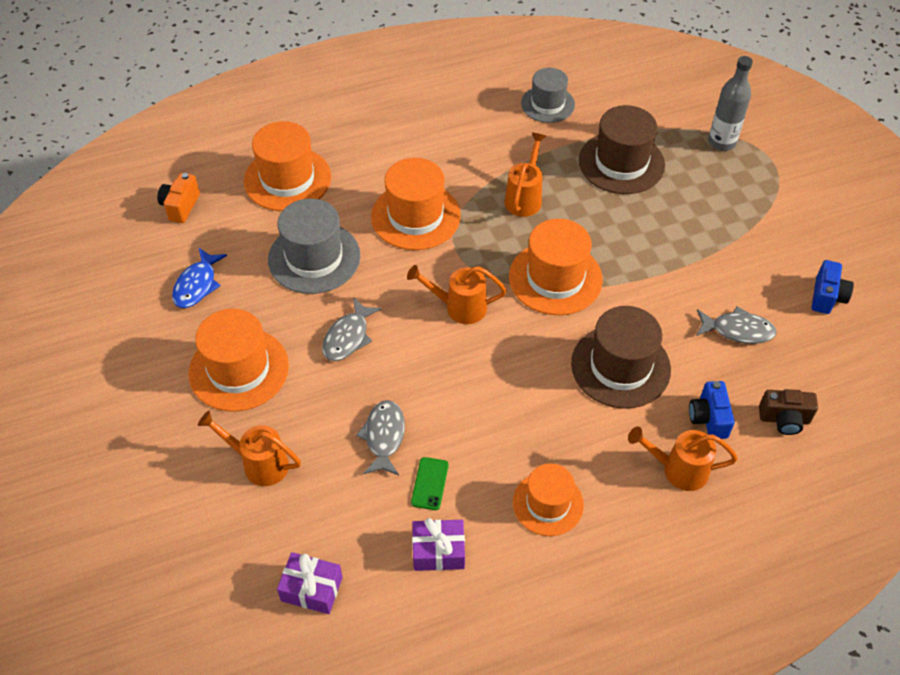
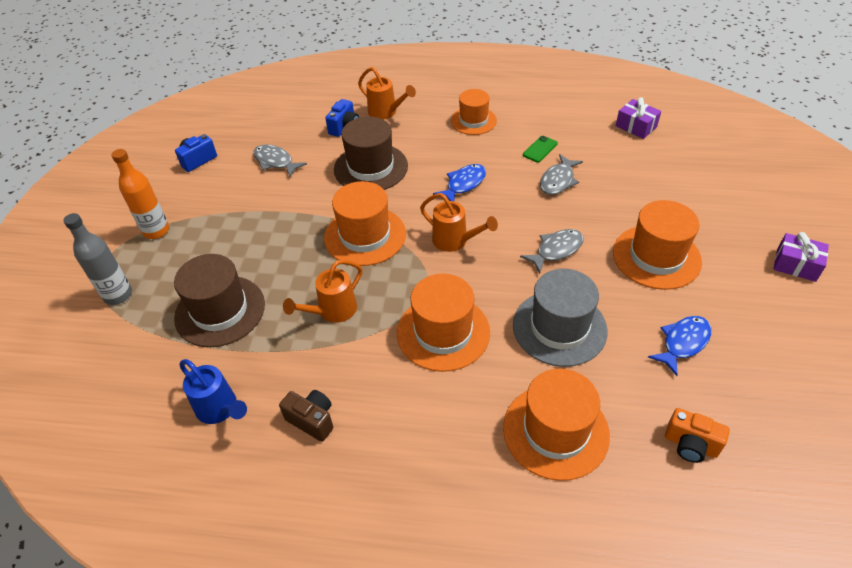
camera: 150 degrees left, 5 degrees down
(180, 206) = (690, 445): orange camera -> orange camera turned 75 degrees clockwise
(259, 463) = (654, 193): orange watering can -> none
(438, 551) = (552, 120): purple gift -> purple gift (796, 265)
(494, 385) = (464, 184): none -> blue fish
(547, 104) = (220, 409): grey hat -> blue watering can
(764, 205) = (156, 231): none -> orange bottle
(784, 419) = (303, 114): brown camera -> brown camera (312, 420)

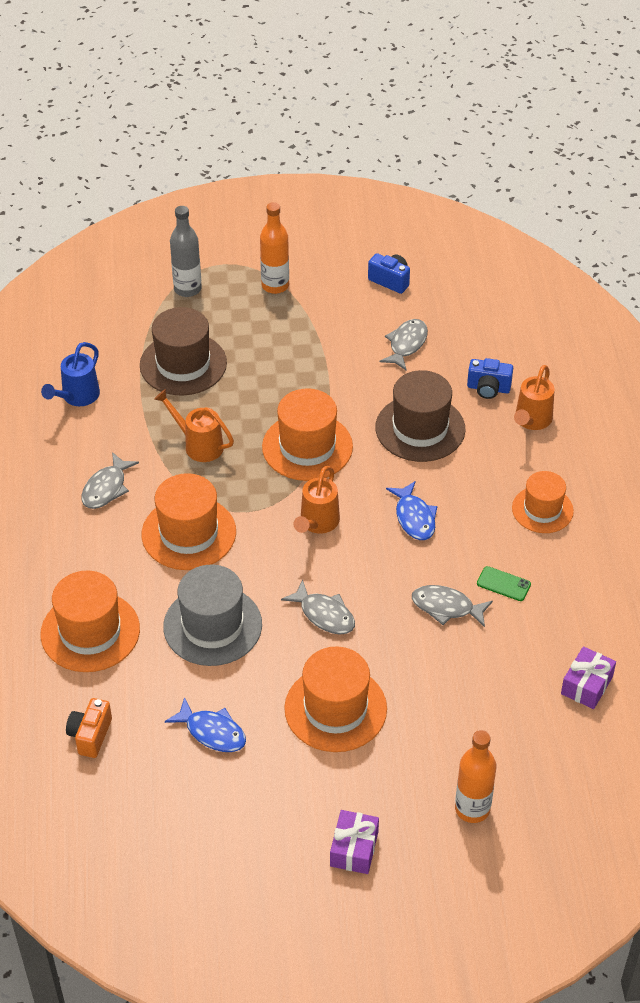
camera: 75 degrees right, 0 degrees up
(312, 420) = (76, 459): brown camera -> none
(363, 395) = (106, 488): none -> grey fish
(464, 184) = (414, 517): blue fish -> blue fish turned 45 degrees clockwise
(748, 195) = (472, 809): none -> orange bottle

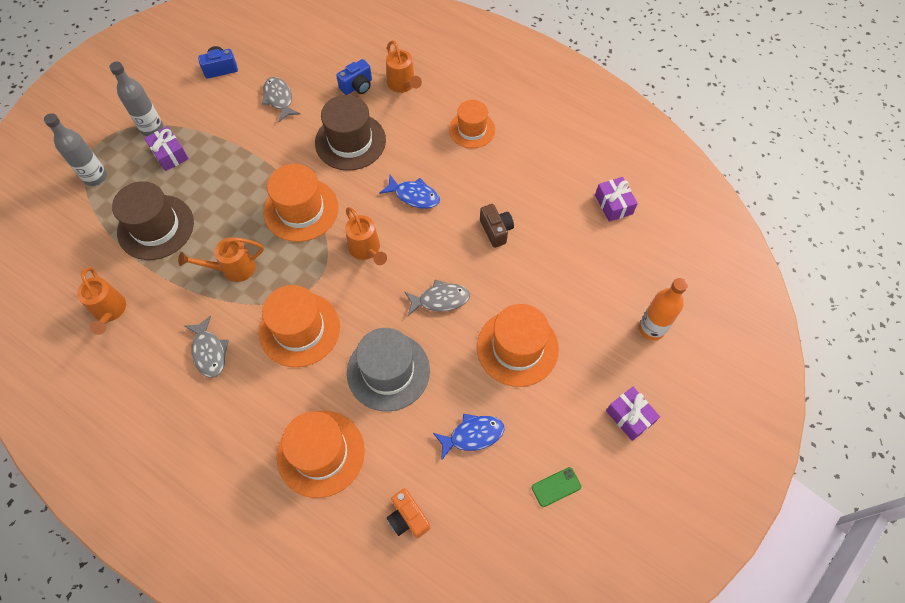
camera: 50 degrees left, 15 degrees up
(77, 397) = (110, 311): blue watering can -> orange watering can
(263, 317) = (170, 154): none -> purple gift
(275, 285) = (152, 128): orange bottle -> grey bottle
(446, 607) = (496, 230): grey fish -> brown camera
(503, 584) = (506, 189): green phone -> green phone (556, 487)

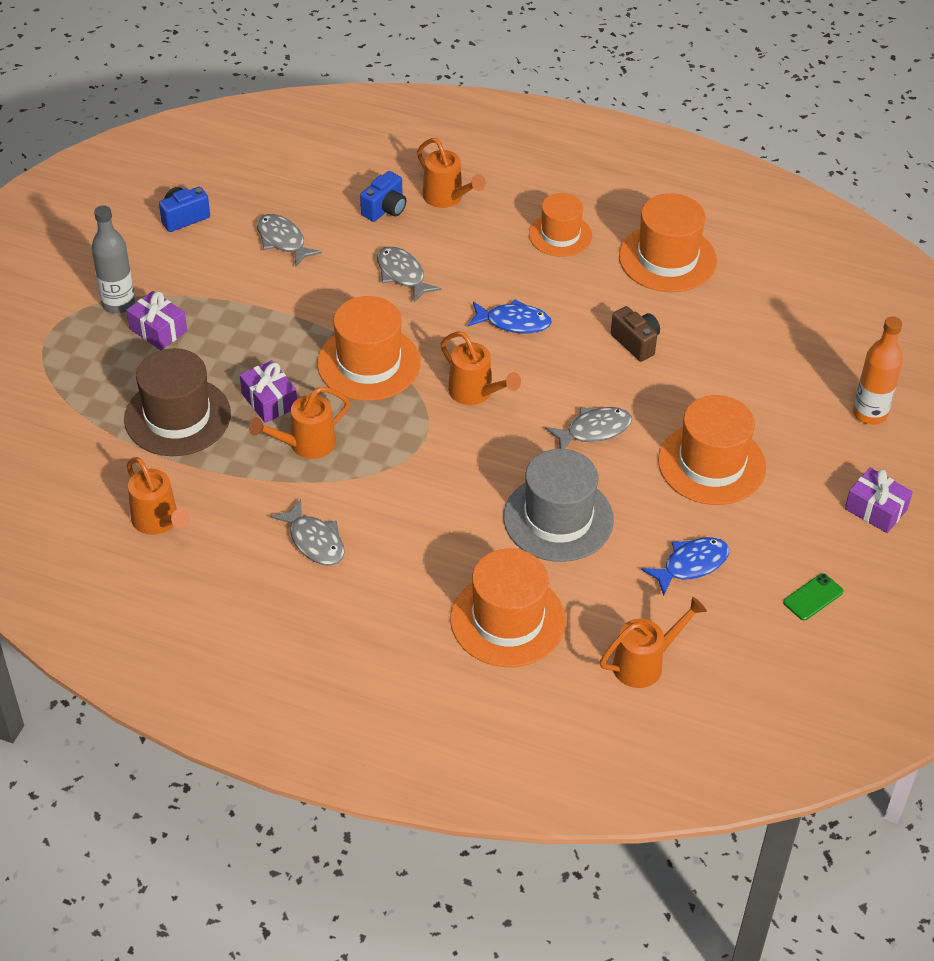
camera: 15 degrees left, 15 degrees down
(95, 177) = (64, 373): grey bottle -> none
(299, 329) = (424, 495): orange hat -> orange hat (667, 258)
(350, 141) = (402, 274): brown hat -> grey fish
(408, 518) = (644, 664): orange camera -> orange watering can
(613, 204) = (775, 289): purple gift -> purple gift (269, 401)

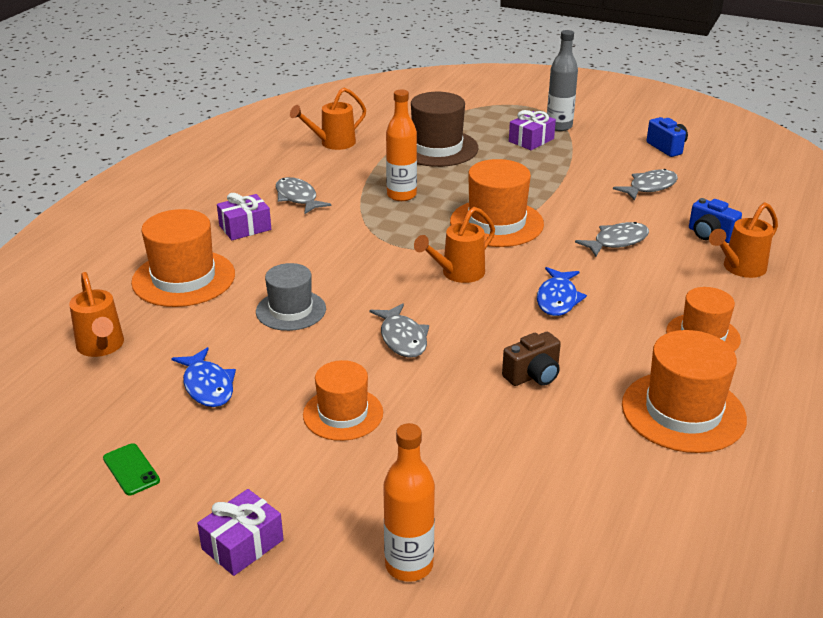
camera: 95 degrees right, 15 degrees down
(269, 401) = (452, 181): purple gift -> purple gift (245, 228)
(306, 445) = (401, 195): orange watering can -> orange bottle
(314, 541) = (298, 198): grey fish -> grey fish turned 90 degrees clockwise
(558, 518) = (291, 310): grey hat -> grey hat, size x0.66
(711, 464) = (343, 414): orange hat -> orange hat, size x0.66

